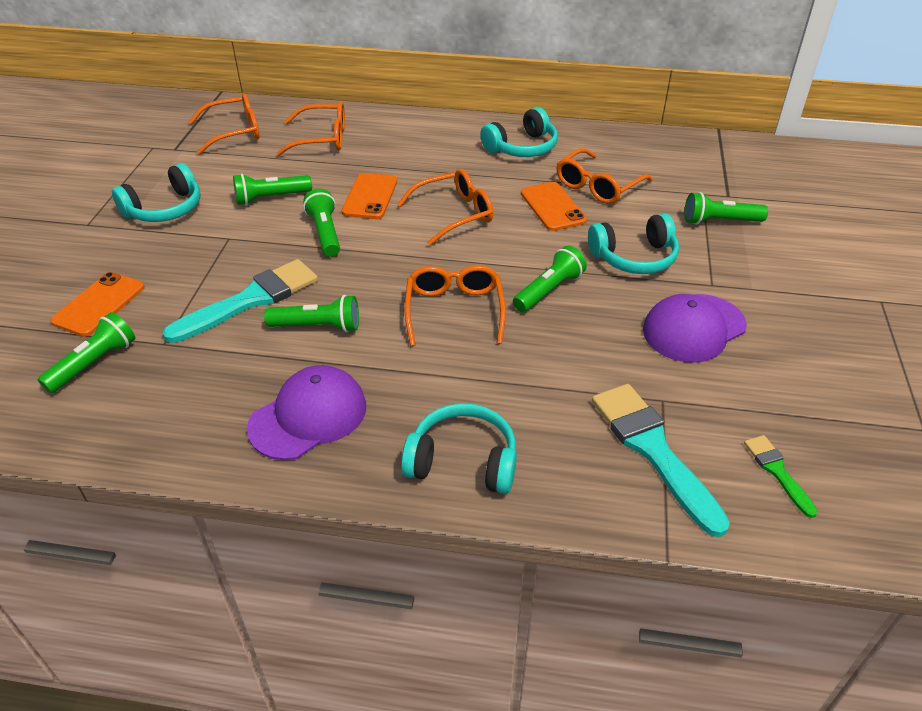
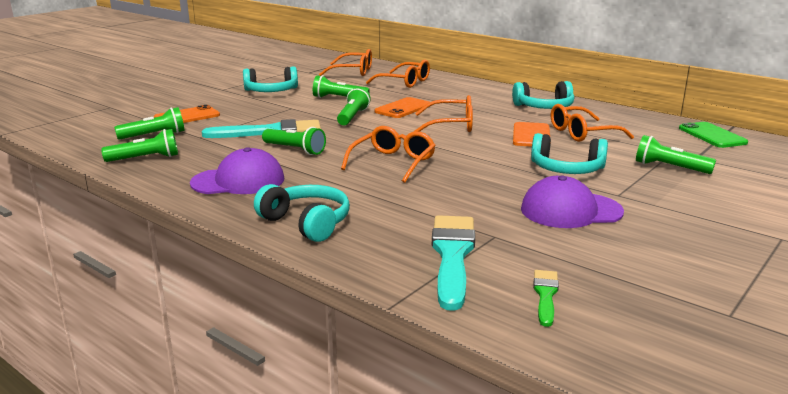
camera: 30 degrees right, 20 degrees down
(548, 290) = (474, 169): green flashlight -> green flashlight (145, 158)
(713, 152) = (712, 135): none -> green phone

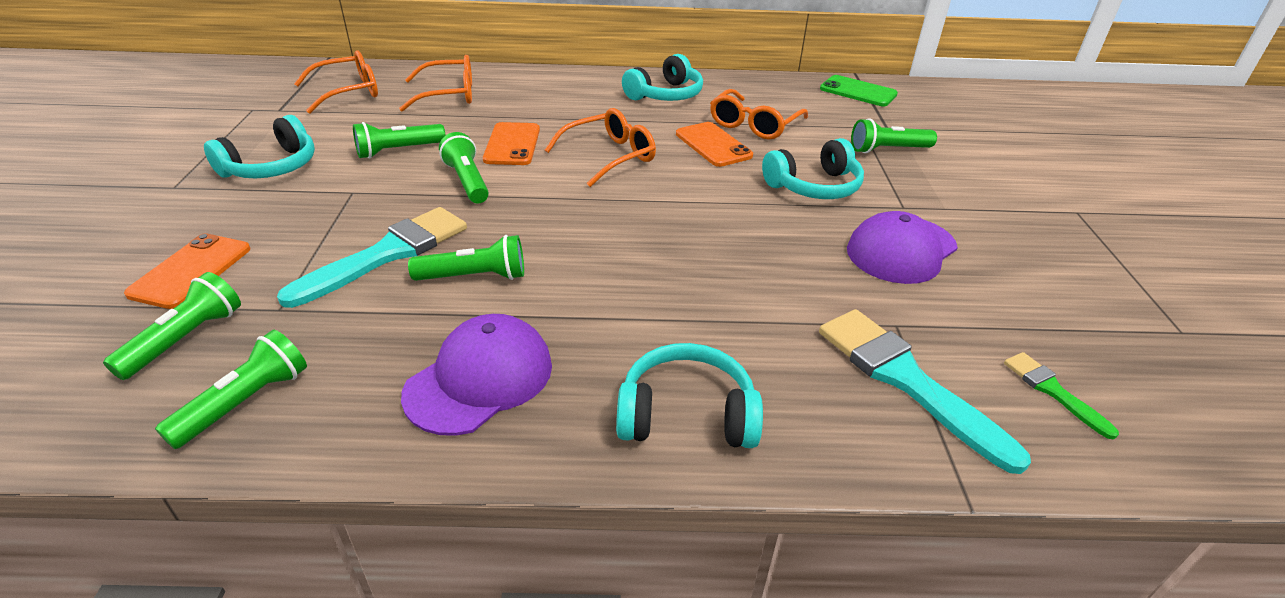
camera: 40 degrees left, 15 degrees up
(393, 163) = (633, 249): orange glasses -> none

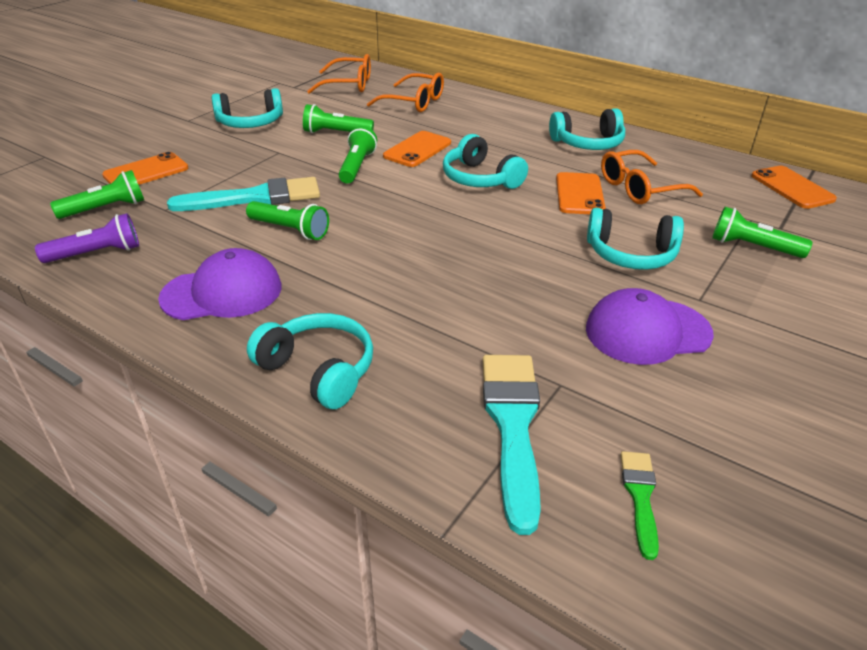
camera: 35 degrees right, 0 degrees up
(245, 402) = (96, 253): green flashlight -> purple flashlight
(609, 156) = (480, 178): orange glasses -> turquoise headphones
(858, 91) = (792, 188): green phone -> orange phone

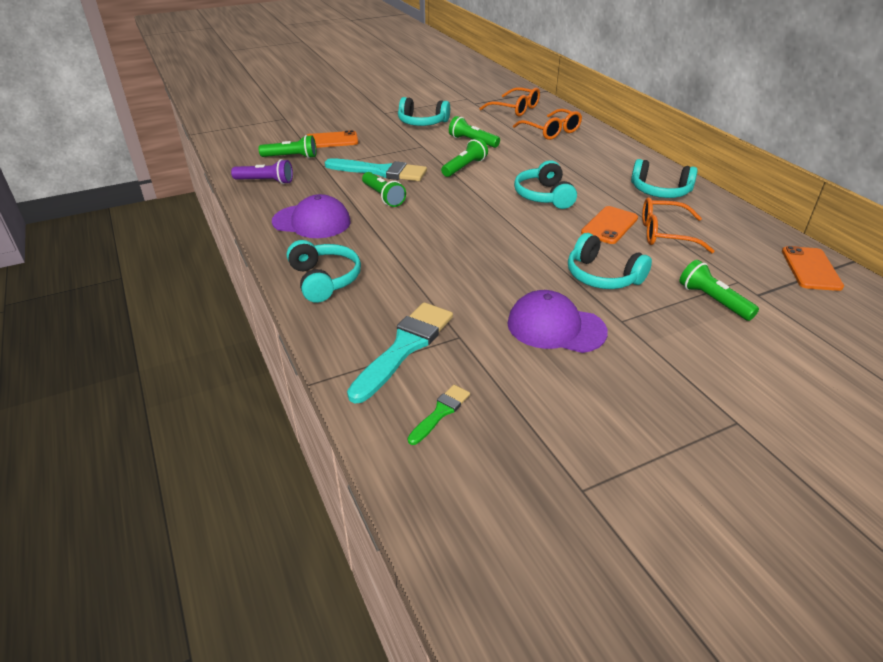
camera: 30 degrees right, 0 degrees up
(417, 149) = (518, 165): orange phone -> none

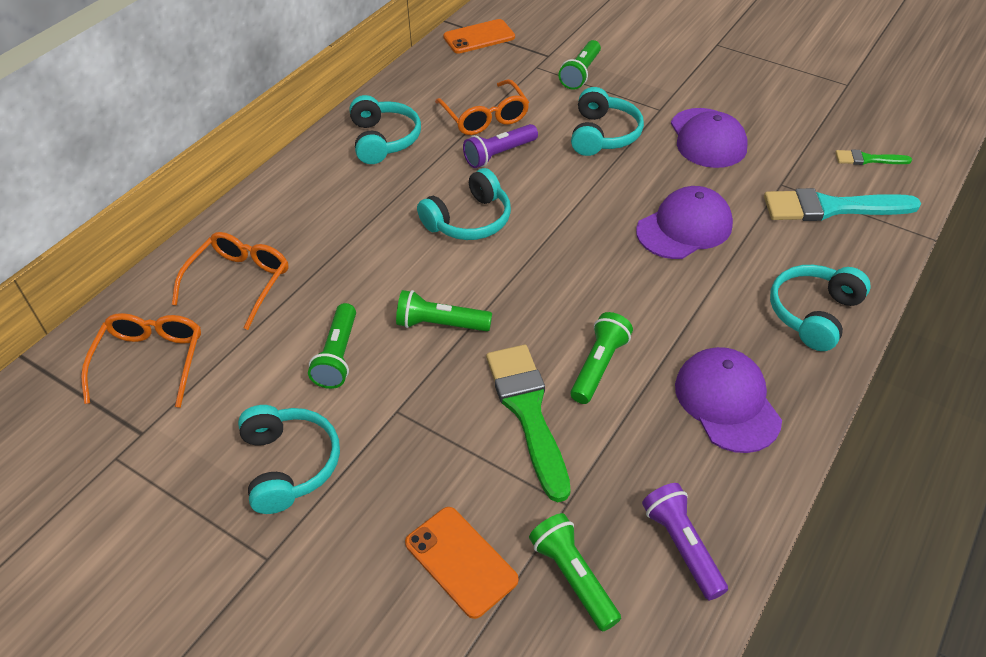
camera: 120 degrees left, 10 degrees up
(381, 171) = (528, 412): turquoise brush -> green brush
(457, 267) = (684, 227): none -> purple cap
(609, 225) = (499, 154): orange phone -> purple flashlight

